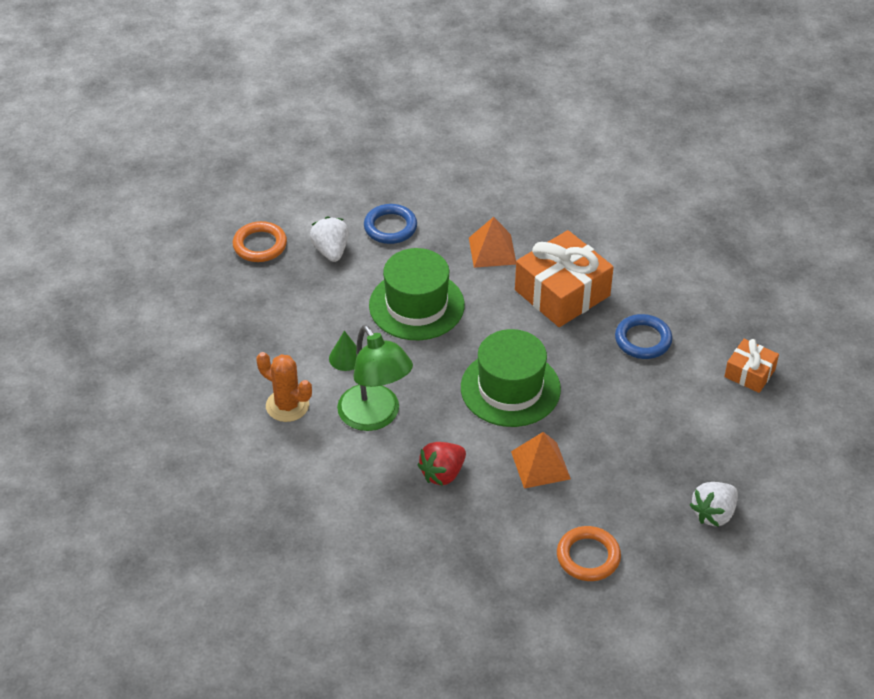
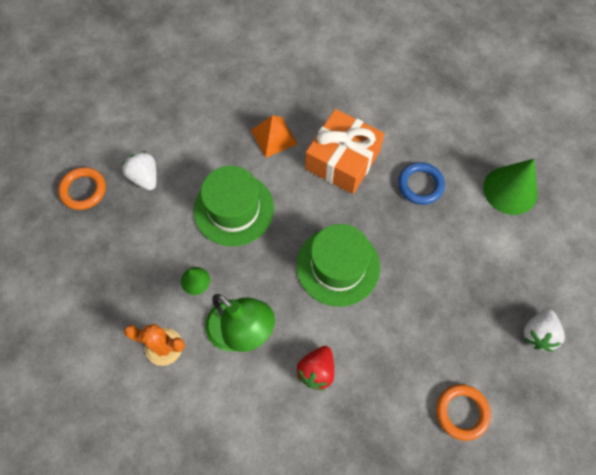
camera: 20 degrees left, 20 degrees up
(390, 227) = (185, 139): blue ring -> none
(540, 465) = (390, 333): orange pyramid -> none
(749, 373) = (510, 190): orange gift -> green cone

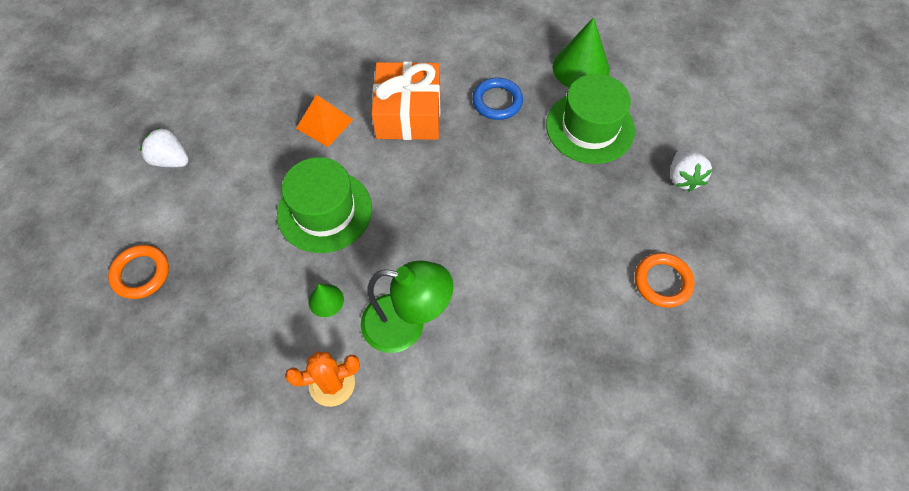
camera: 30 degrees left, 5 degrees down
(145, 177) = (206, 227): white strawberry -> white strawberry (171, 160)
(316, 371) = (505, 320): red strawberry -> none
(338, 266) = (465, 212): green hat -> green hat (590, 127)

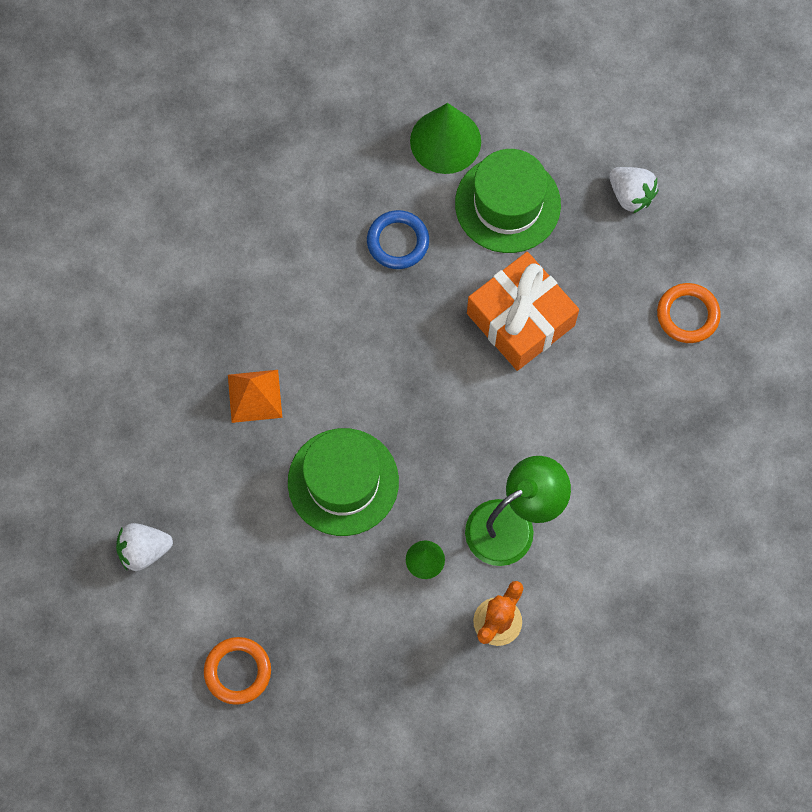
camera: 40 degrees left, 10 degrees up
(408, 113) = (325, 321): orange gift -> orange gift (520, 319)

